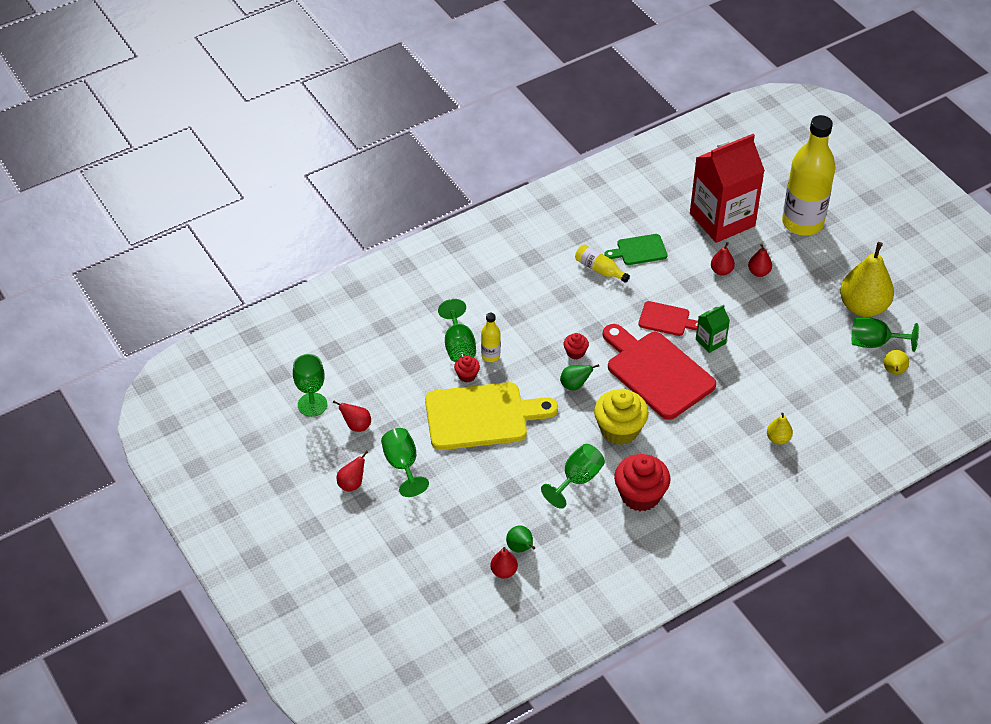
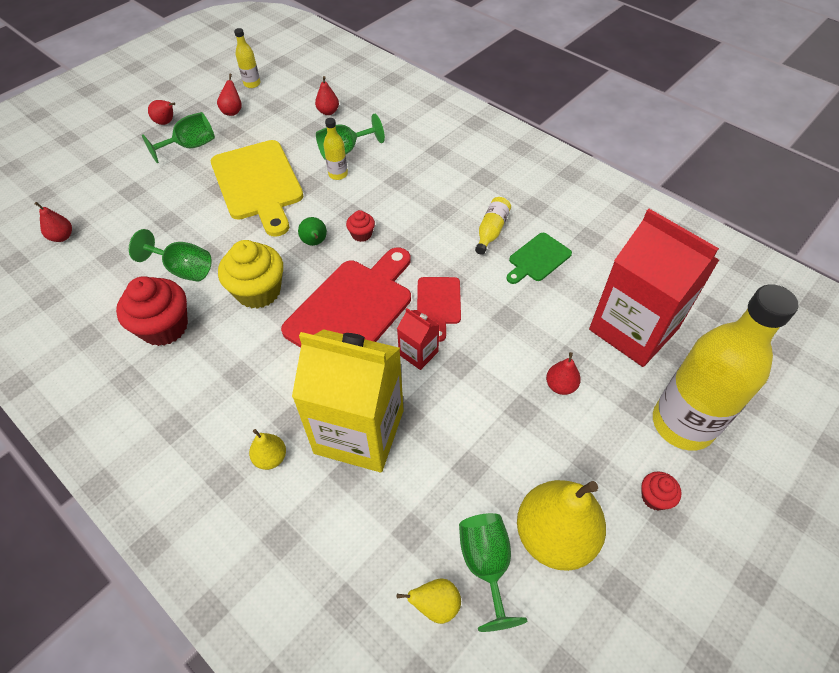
camera: 75 degrees right, 5 degrees up
(312, 405) = (252, 84): green goblet -> yellow bottle
(467, 375) = (308, 164): red cupcake -> red cupcake (654, 497)
(520, 548) = (91, 243): green pear -> none
(639, 250) = (537, 259): green cutting board -> green cutting board turned 105 degrees counterclockwise
(710, 341) = (418, 353): green carton -> red carton
(721, 271) = (543, 344): red pear -> red pear (328, 112)
(768, 387) = (359, 431): none -> yellow carton

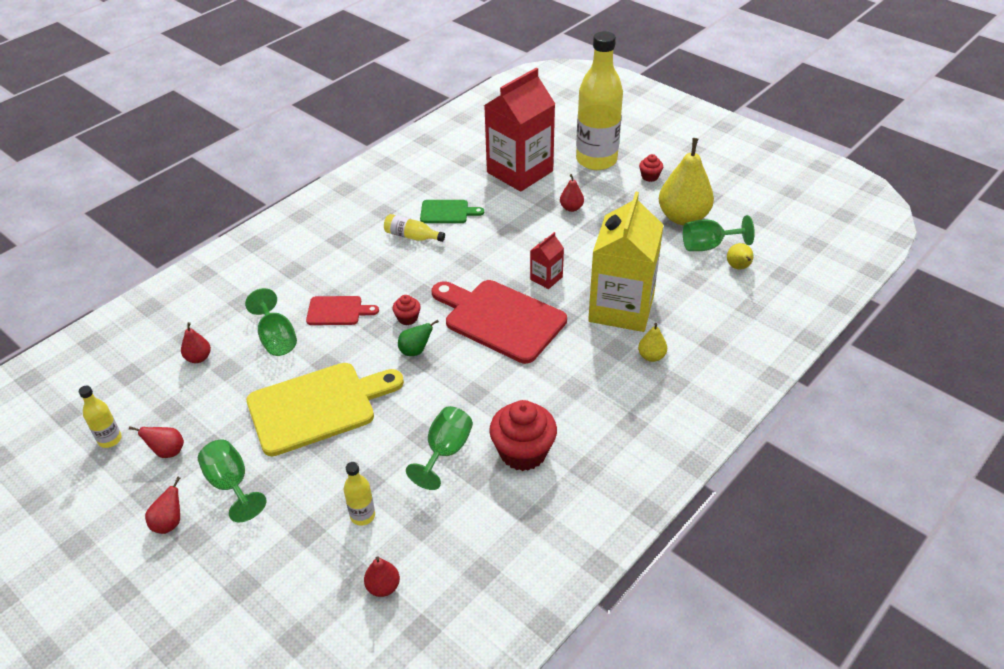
camera: 90 degrees left, 10 degrees down
(258, 291) = (478, 386): yellow cupcake -> none
(338, 174) = (315, 341): yellow bottle -> yellow bottle (362, 516)
(438, 303) = (494, 267): red cutting board -> red cutting board (337, 311)
(537, 259) = (447, 212): green cutting board -> green cutting board turned 45 degrees counterclockwise

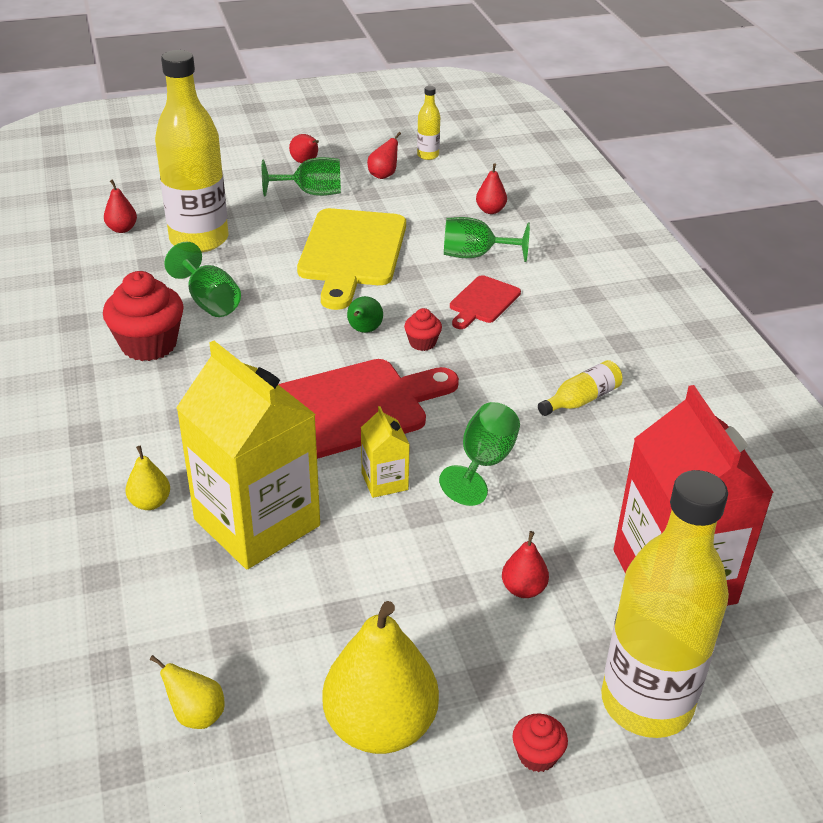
camera: 120 degrees right, 5 degrees down
(362, 516) = (199, 239): yellow bottle -> yellow bottle, size x2.37
(447, 212) = (615, 451): green cutting board -> none
(546, 278) = (384, 481): red carton -> yellow carton
(708, 246) = (280, 709): green goblet -> green goblet (484, 462)

